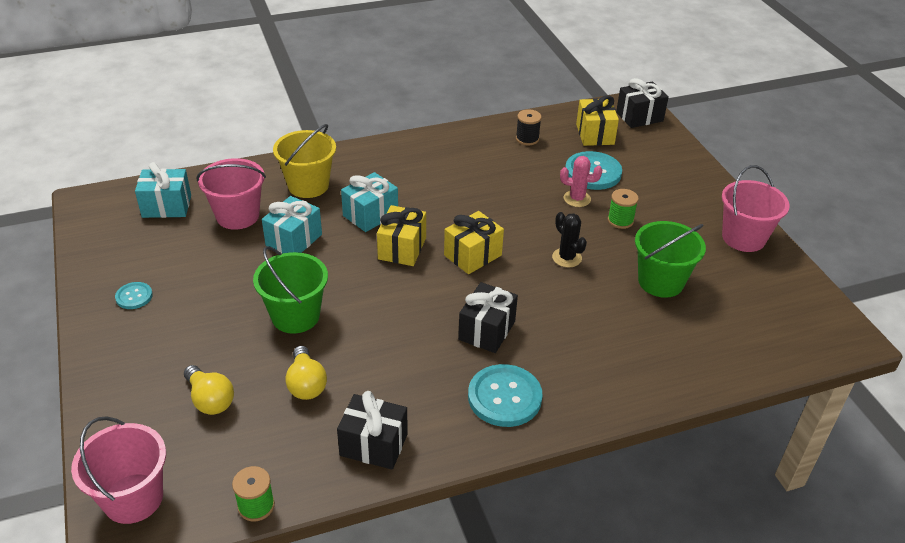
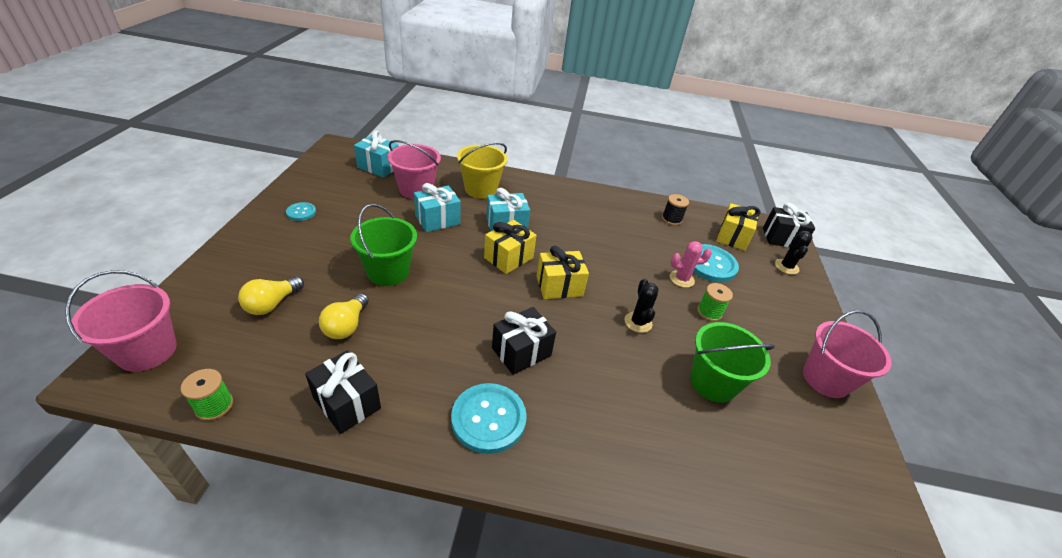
camera: 25 degrees right, 0 degrees up
(210, 400) = (272, 304): yellow light bulb -> yellow light bulb turned 45 degrees clockwise
(577, 199) = (681, 279): pink cactus -> pink cactus turned 45 degrees counterclockwise
(659, 146) = (786, 267): none -> black cactus

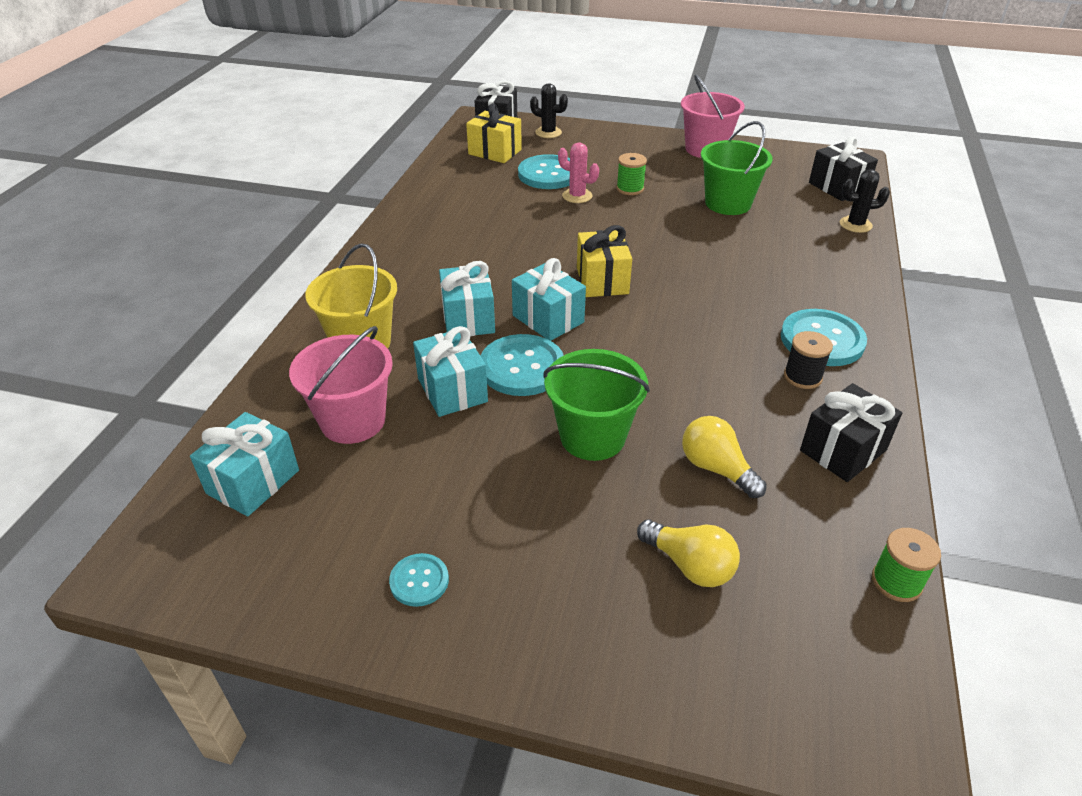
camera: 80 degrees left, 0 degrees up
(147, 351) = (833, 709): pink bucket -> none
(346, 326) = (716, 468): yellow light bulb -> yellow light bulb turned 150 degrees counterclockwise
(457, 245) = (522, 367): none -> turquoise button
(508, 258) = (548, 319): yellow gift -> turquoise gift
(521, 351) = (721, 315): black gift -> black gift (838, 187)
(638, 322) = (655, 233): black cactus -> black cactus (855, 225)
(671, 219) = (457, 184): black spool -> black spool (802, 377)
(681, 279) = (577, 196): pink cactus -> pink cactus turned 60 degrees counterclockwise

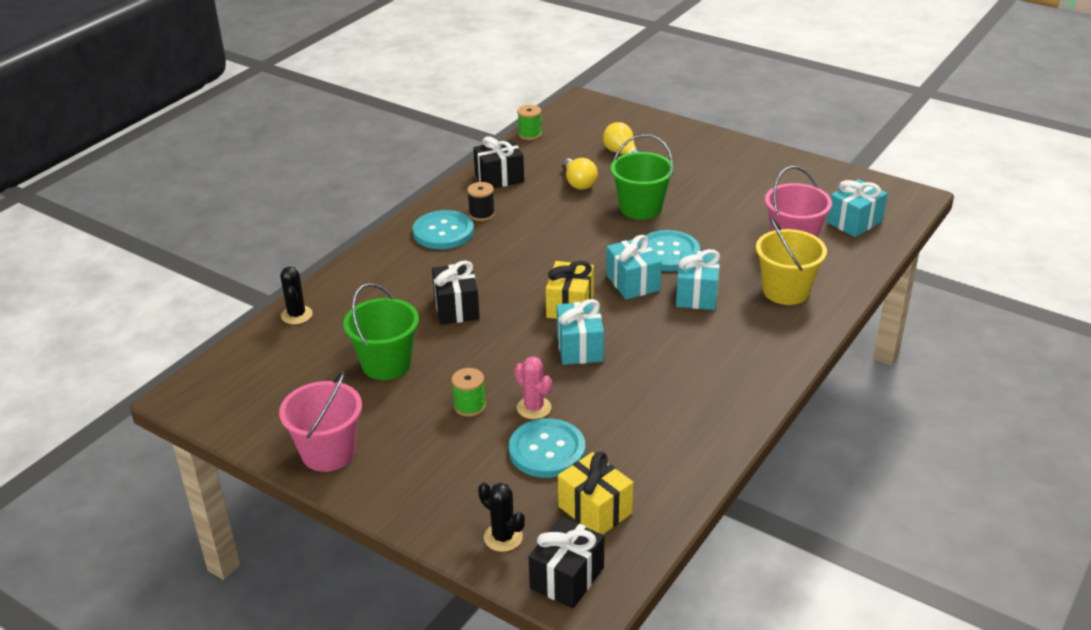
camera: 160 degrees left, 5 degrees down
(419, 581) = (759, 170): turquoise button -> none
(452, 390) = (722, 248): turquoise gift -> turquoise gift (580, 347)
(838, 187) = (254, 361): black gift -> black gift (456, 308)
(855, 225) = (297, 315): black cactus -> black cactus turned 60 degrees clockwise

